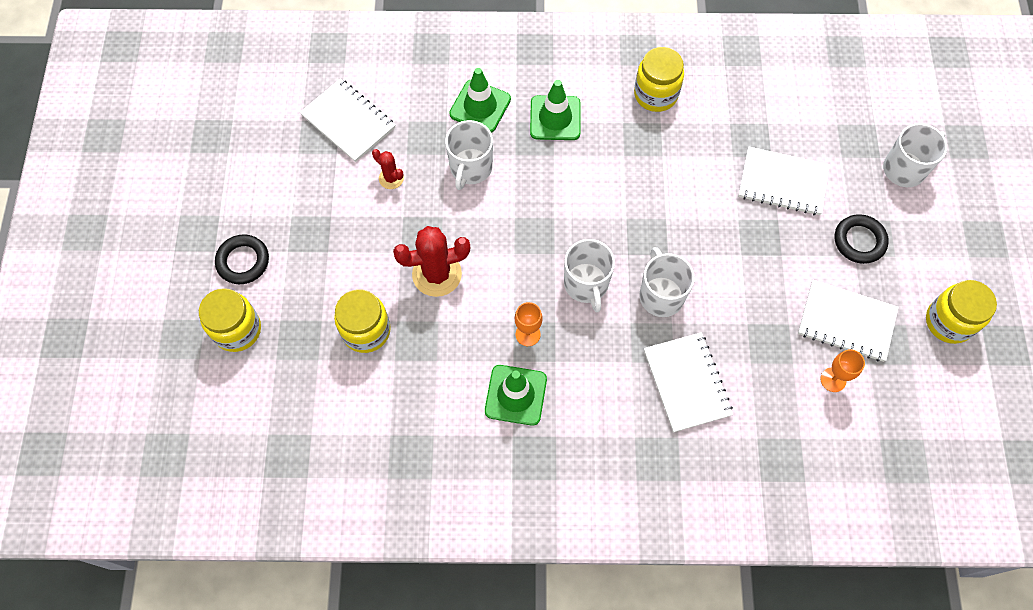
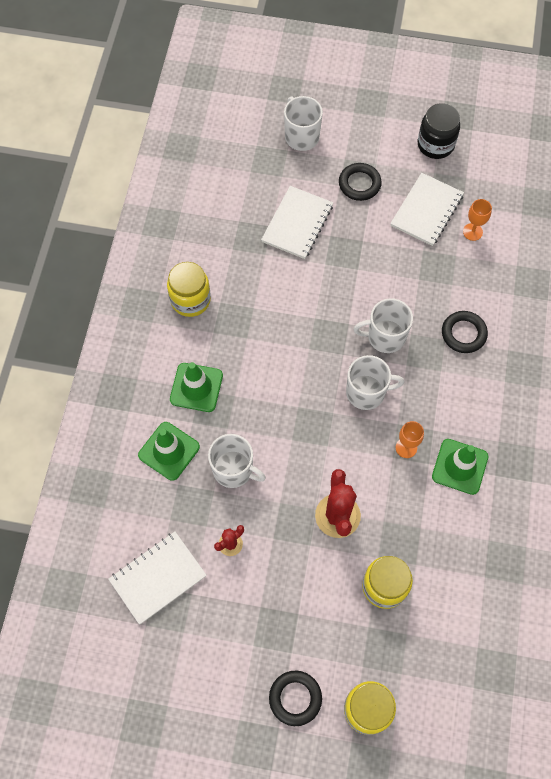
camera: 80 degrees left, 0 degrees up
(687, 383) = (463, 334): white notebook -> black ring
(948, 322) = (435, 144): yellow jar -> black jar

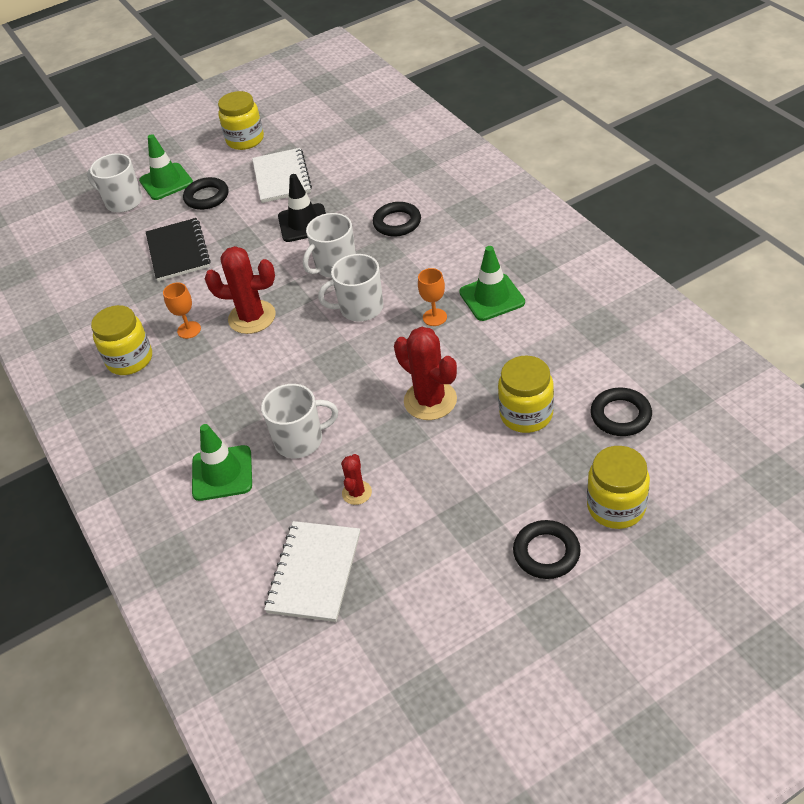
camera: 35 degrees left, 20 degrees down
(196, 387) = (200, 411): green traffic cone -> green traffic cone (166, 182)
(292, 333) = (252, 317): none -> red cactus
(297, 223) = (178, 251): white notebook -> black notebook
(366, 392) = (360, 308): white mug -> white mug turned 150 degrees counterclockwise
(401, 273) = (303, 223): none -> black traffic cone
(435, 144) = (245, 140): black jar -> yellow jar
(441, 646) = (620, 415): none -> black ring
(472, 232) = (333, 166): orange goblet -> orange goblet (189, 330)

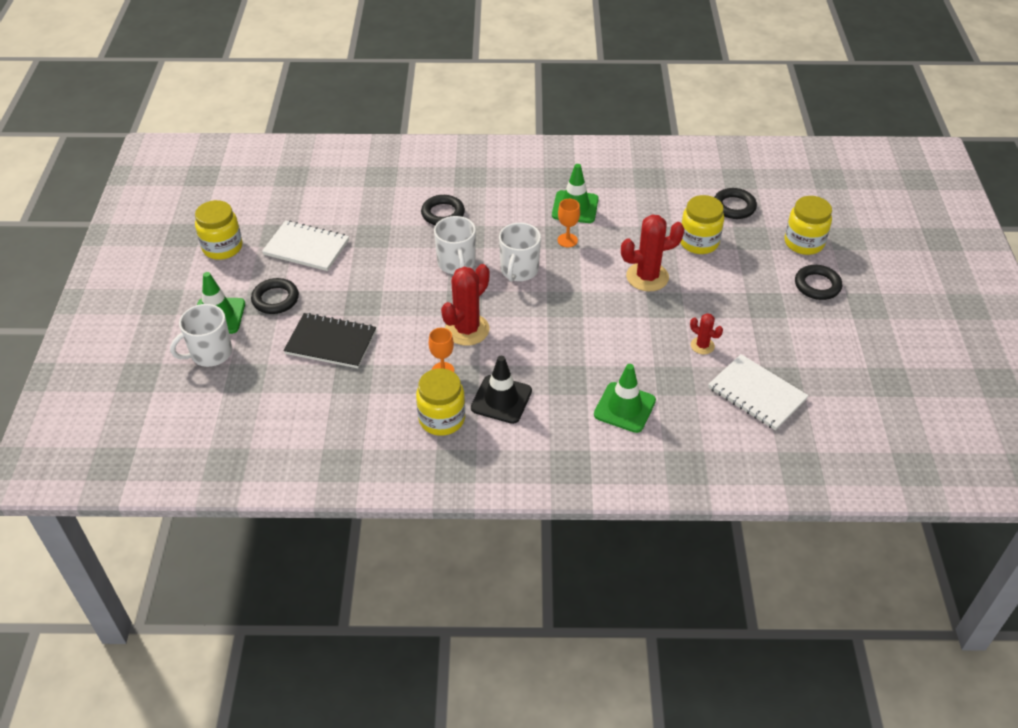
camera: 65 degrees left, 0 degrees up
(300, 440) = (628, 354): white mug -> none
(303, 223) = (383, 259): black traffic cone -> black traffic cone (501, 399)

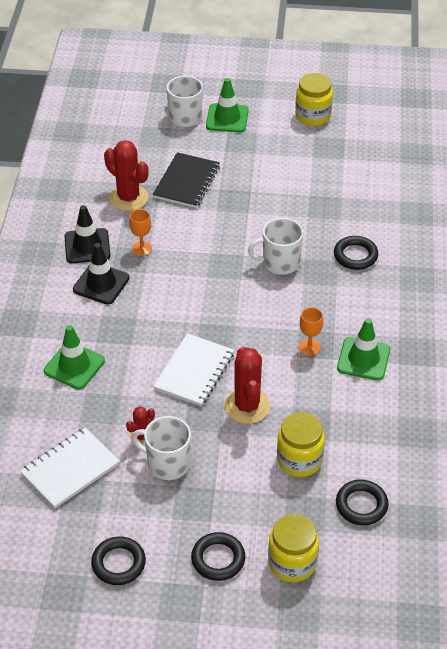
camera: 95 degrees right, 0 degrees up
(275, 299) = (243, 149): black ring -> black ring (118, 563)
(306, 247) = (309, 165): white notebook -> white notebook (194, 371)
(442, 419) = (87, 246): yellow jar -> black traffic cone
(467, 330) = (189, 266): red cactus -> red cactus (128, 198)
(519, 270) = (266, 307): white mug -> white mug (167, 463)

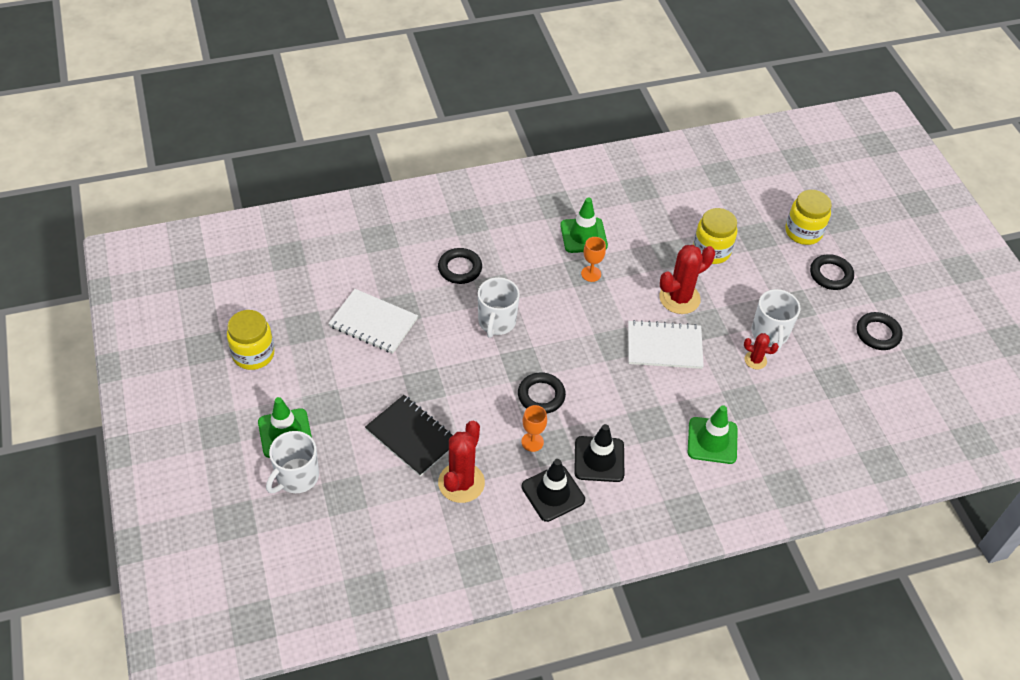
camera: 115 degrees left, 5 degrees up
(70, 469) = (820, 399): white notebook -> white notebook (373, 323)
(186, 182) = (412, 436): black notebook -> black notebook turned 45 degrees clockwise
(280, 262) = (496, 322): white mug -> white mug turned 45 degrees clockwise
(361, 505) = (728, 205): black ring -> black ring (541, 395)

